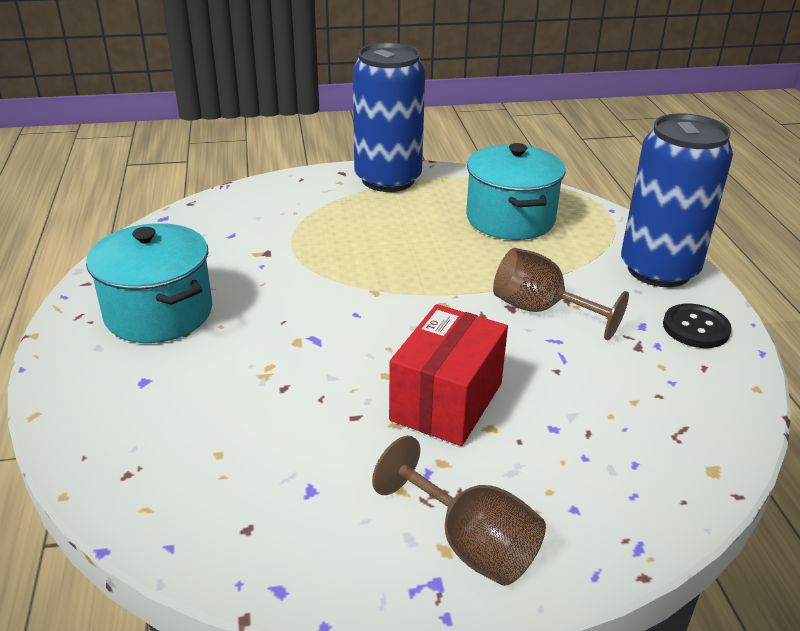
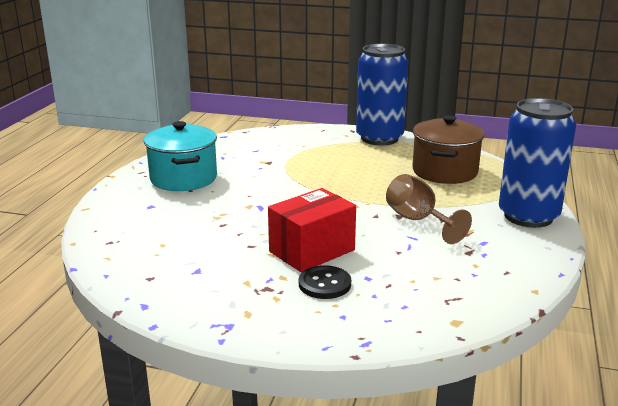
camera: 25 degrees right, 10 degrees down
(471, 544) = (264, 314): brown goblet -> none
(510, 219) = (444, 171): turquoise pot -> brown pot
(695, 328) = (522, 251): black button -> black button (324, 284)

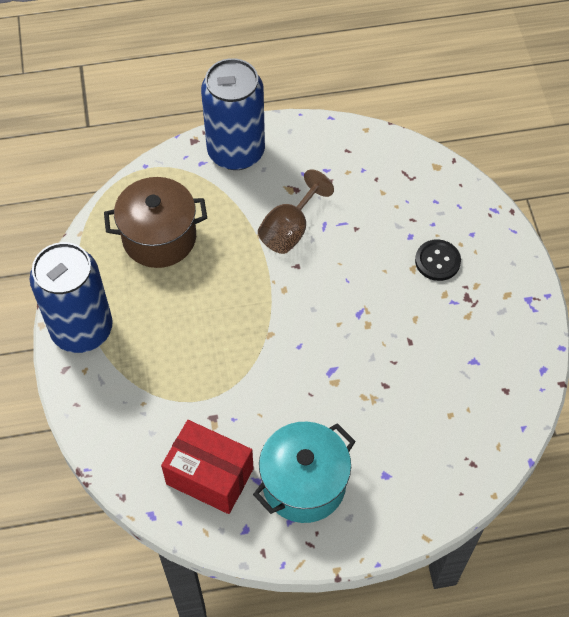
camera: 115 degrees left, 35 degrees up
(312, 251) = (391, 290): red box -> red box (210, 476)

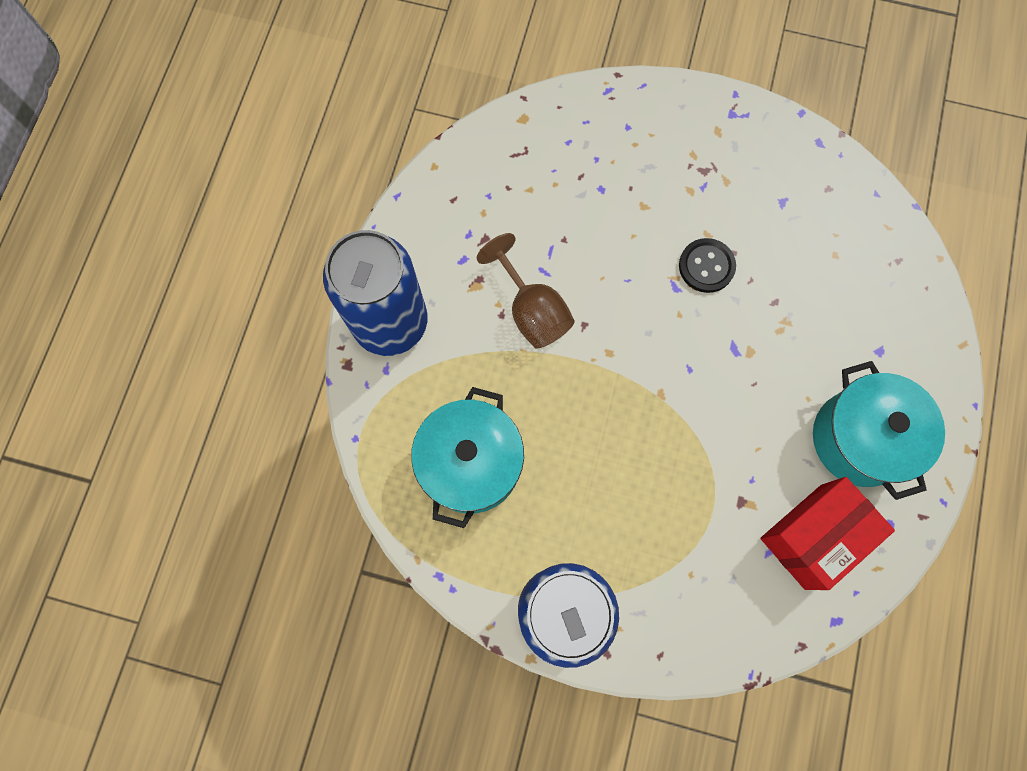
camera: 65 degrees left, 15 degrees up
(159, 237) = (471, 464): brown pot -> turquoise pot
(437, 261) = (646, 177): black button -> black button (706, 266)

